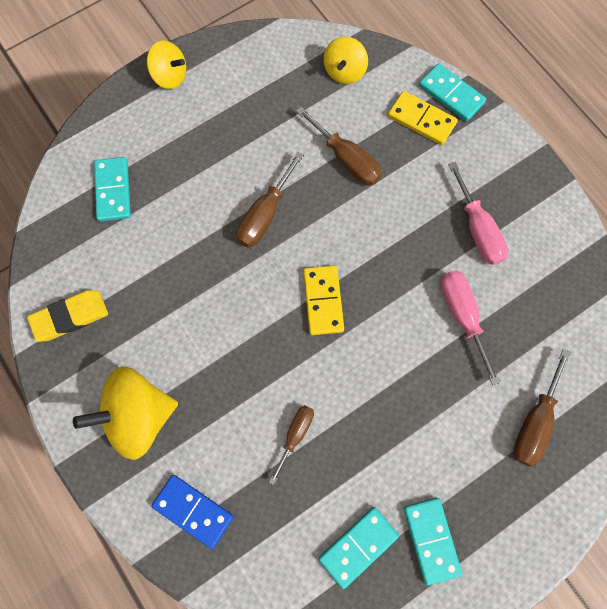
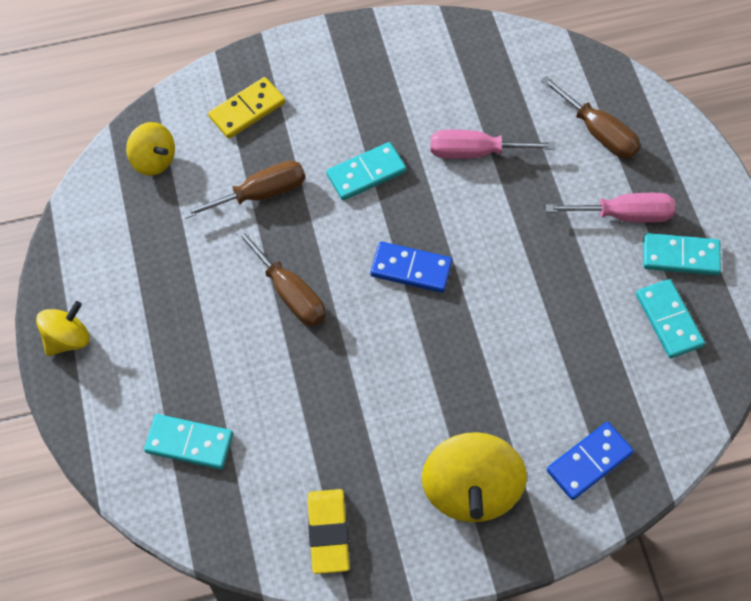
camera: 70 degrees left, 10 degrees down
(295, 435) = (543, 341): brown screwdriver -> none
(323, 301) = (411, 269): yellow domino -> blue domino
(451, 94) = (230, 73): turquoise domino -> turquoise domino (366, 173)
(478, 229) = (390, 106): pink screwdriver -> pink screwdriver (624, 215)

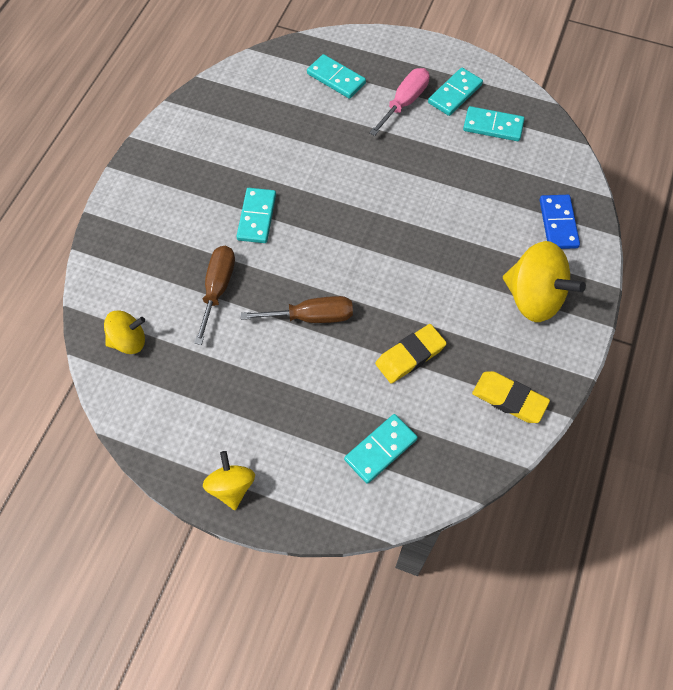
camera: 55 degrees left, 0 degrees up
(247, 110) = (141, 257): yellow domino -> none
(311, 408) = (410, 356): none -> yellow eraser
(411, 269) = (351, 235): blue domino -> none
(475, 152) = (294, 148): pink screwdriver -> none
(598, 132) = (336, 79): brown screwdriver -> turquoise domino

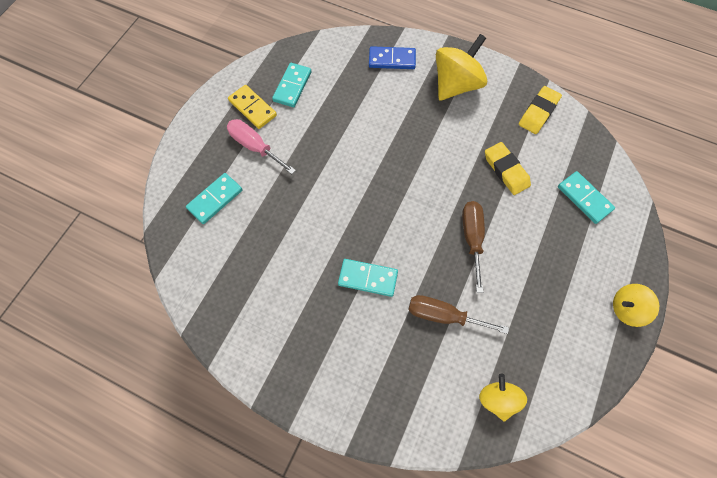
camera: 85 degrees left, 5 degrees up
(455, 94) = (253, 108): turquoise domino -> yellow domino

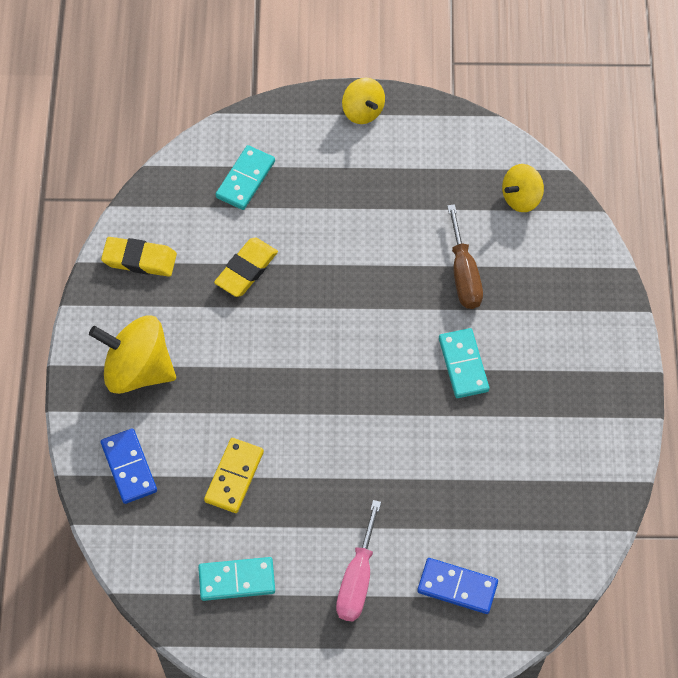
camera: 115 degrees left, 5 degrees down
(215, 199) = (457, 587): turquoise domino -> blue domino
(253, 108) = (298, 615): yellow domino -> yellow domino (234, 476)
(472, 238) = (357, 276): brown screwdriver -> none

